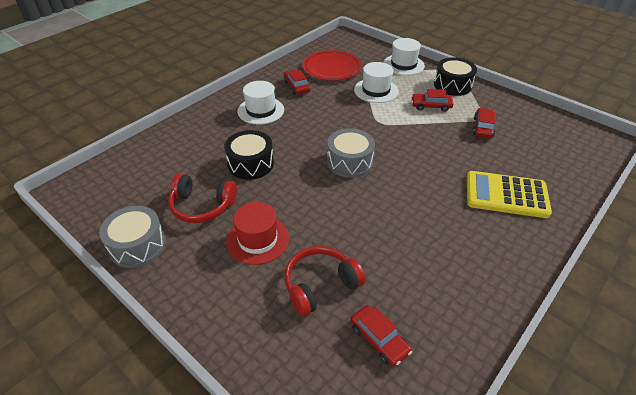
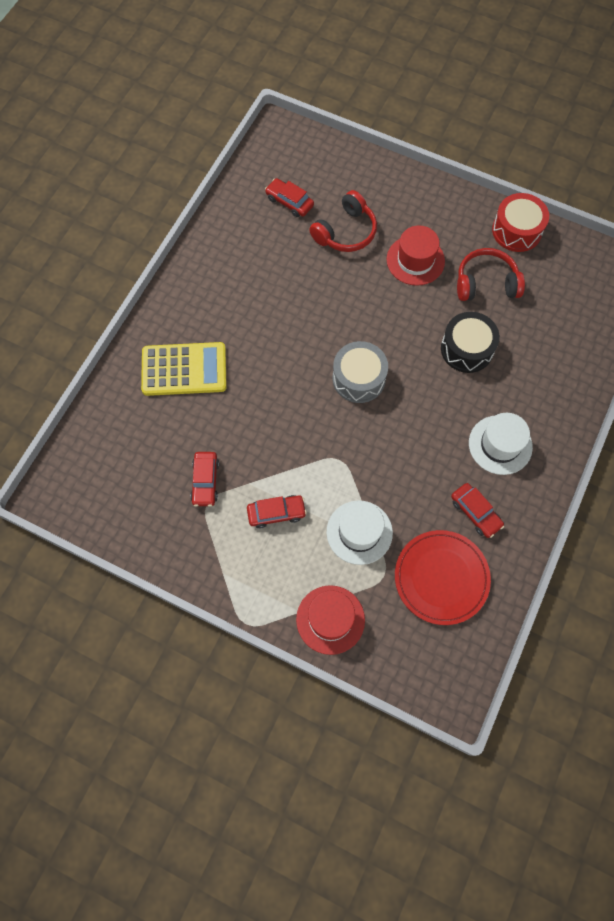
camera: 165 degrees right, 25 degrees up
(137, 245) = (516, 230): grey drum -> red drum
(403, 65) = (330, 619): white hat -> red hat
(452, 85) = (248, 576): black drum -> none

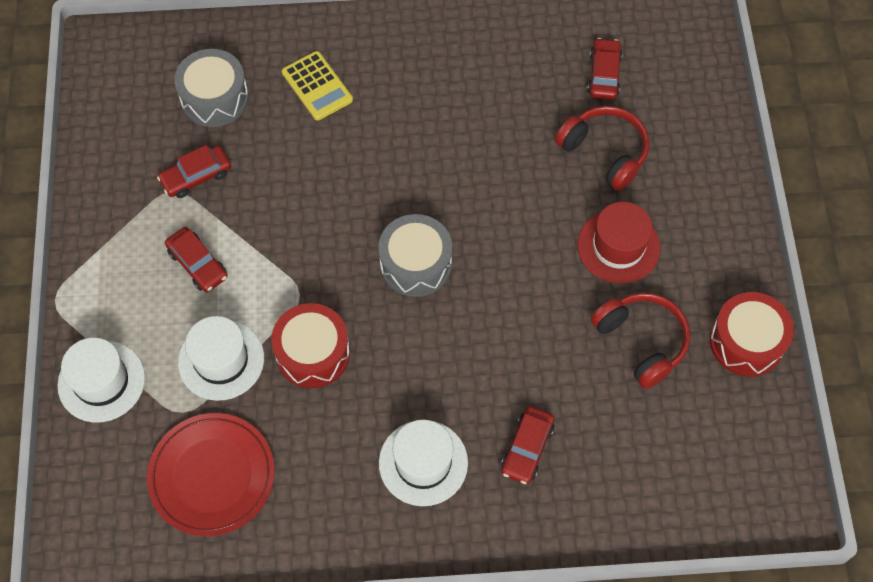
camera: 60 degrees right, 5 degrees down
(148, 439) = (214, 98): none -> grey drum
(184, 369) = (317, 86): yellow calculator -> yellow calculator, size x0.66
(330, 619) = (101, 381): red hat -> white hat
(345, 232) = (605, 152): red headphones -> red headphones turned 150 degrees counterclockwise
(387, 472) = (313, 353): none -> red drum
(467, 349) = (532, 363): black drum -> none
(475, 512) = (316, 475): red car -> red car (527, 448)

